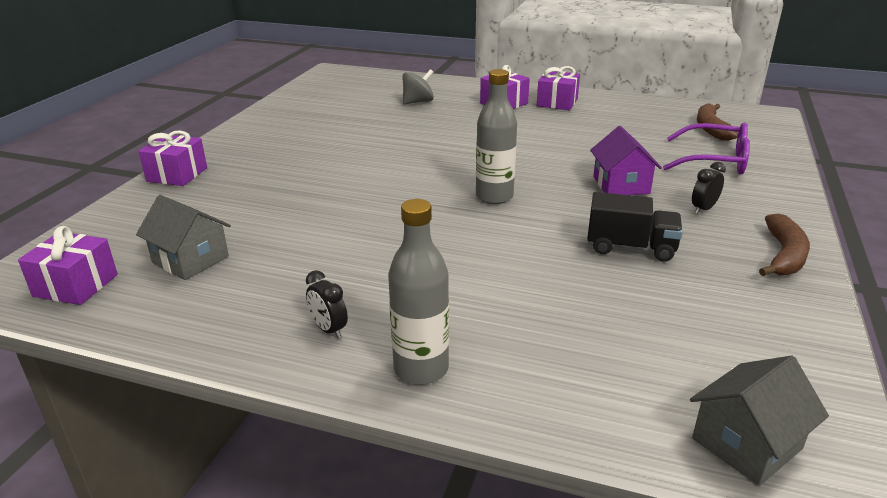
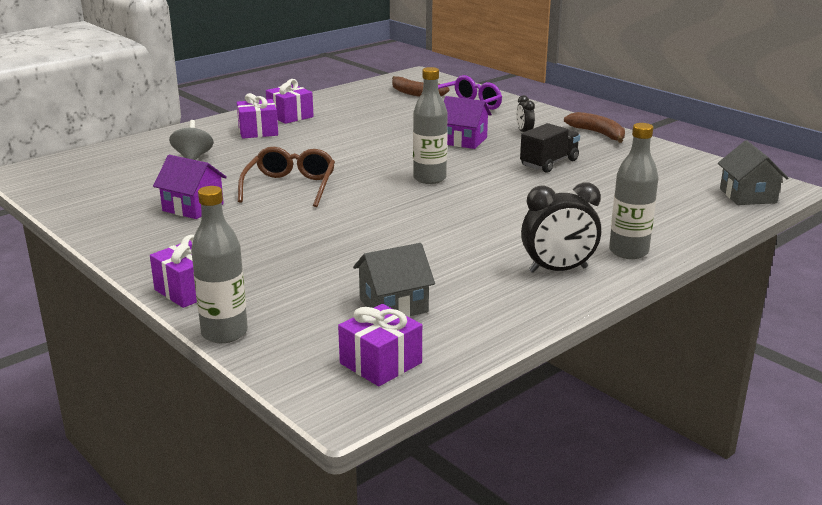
camera: 60 degrees left, 5 degrees down
(110, 208) = (224, 333): none -> grey bottle
(323, 131) = (193, 207): none -> purple house
(329, 329) = (558, 270): black clock -> black clock, size x1.86
(401, 148) = (290, 187): none -> brown glasses

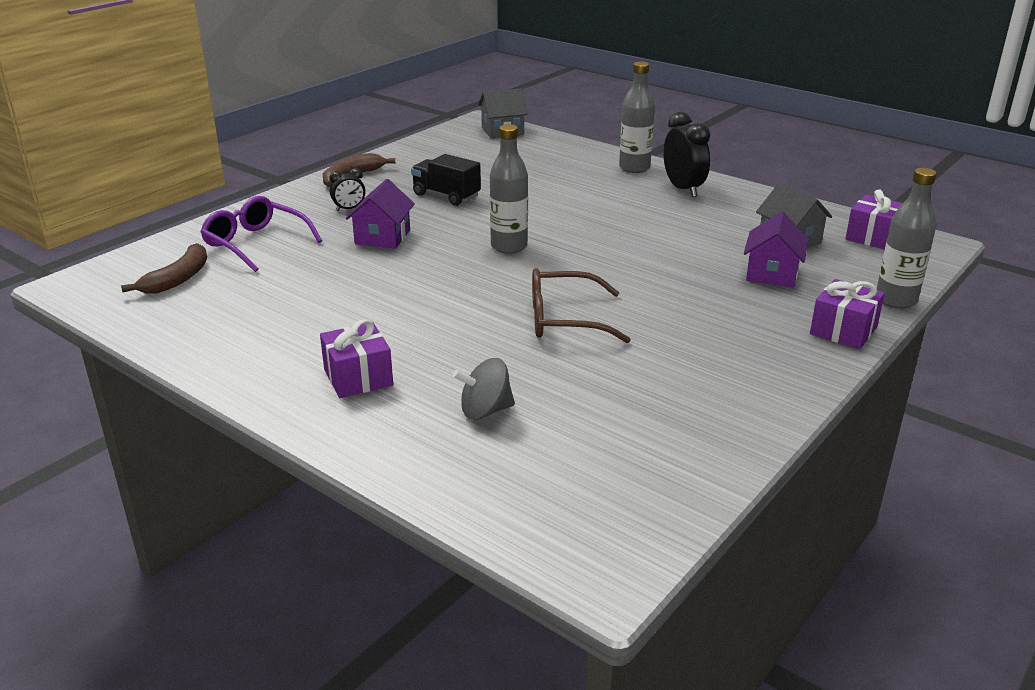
camera: 100 degrees left, 5 degrees up
(193, 207) = (656, 371): purple house -> purple house (772, 273)
(290, 116) = (281, 362): purple gift -> none

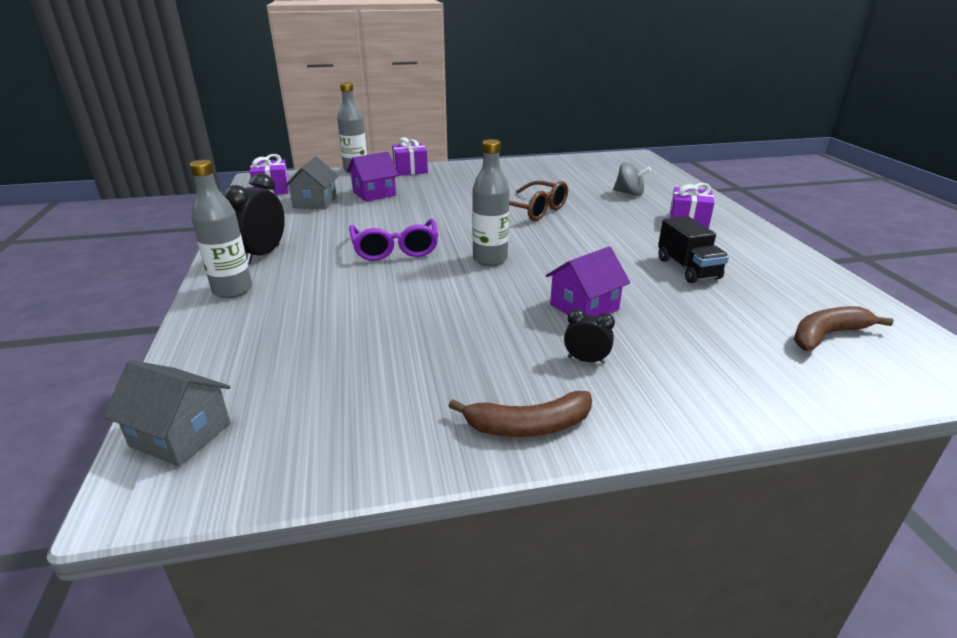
camera: 140 degrees left, 0 degrees up
(256, 243) = (728, 350): purple glasses -> purple glasses (395, 249)
(446, 196) = (459, 333): black truck -> black truck (688, 269)

